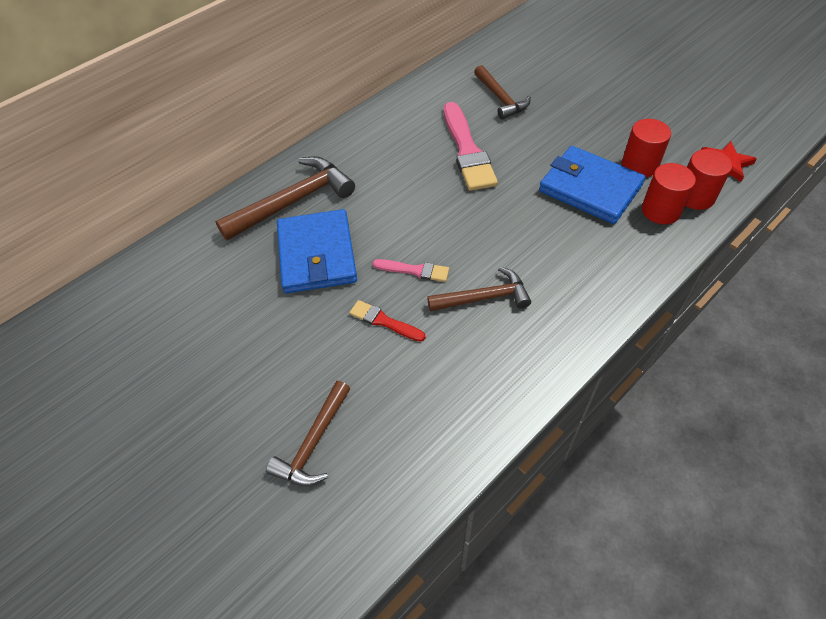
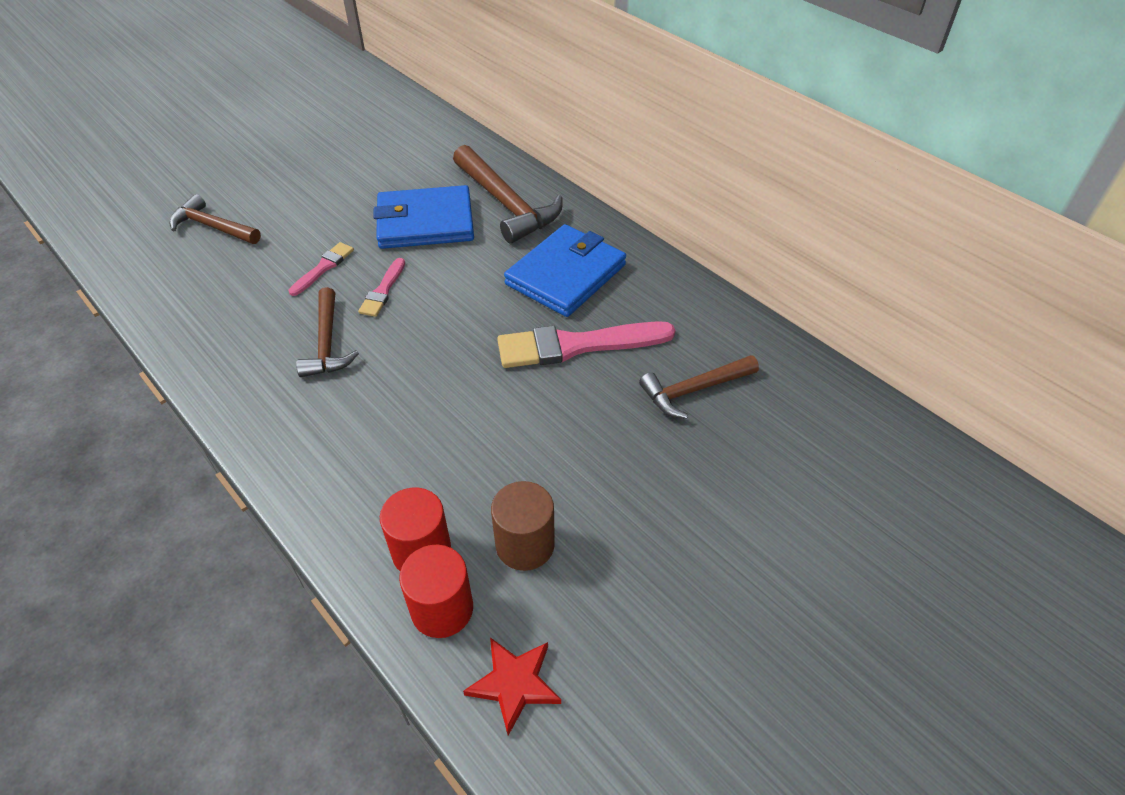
camera: 90 degrees right, 5 degrees down
(384, 321) = (323, 268): red brush -> pink brush
(590, 188) = (484, 470): blue wallet -> blue wallet (566, 274)
(639, 165) = (525, 545): red cylinder -> brown cylinder

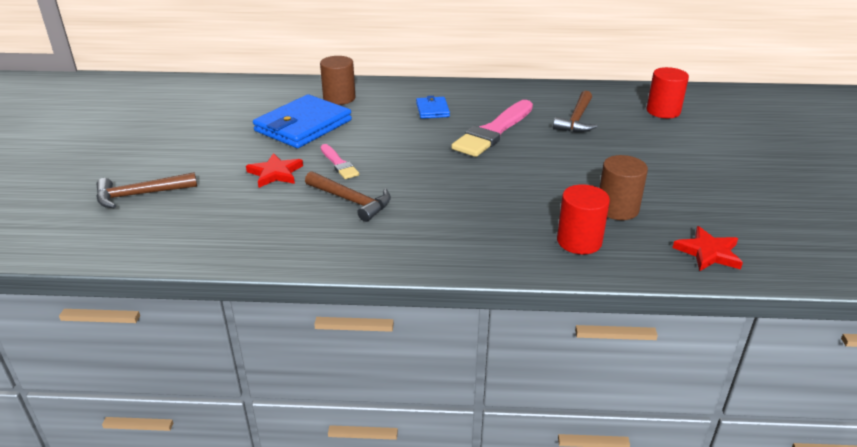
camera: 45 degrees left, 15 degrees down
(323, 268) = (275, 173): pink brush -> red star
(442, 609) = (630, 253): red cylinder -> red cylinder (663, 111)
(506, 204) = (339, 98): brown hammer -> brown cylinder
(566, 274) = (432, 110): blue wallet -> blue wallet, size x0.49

